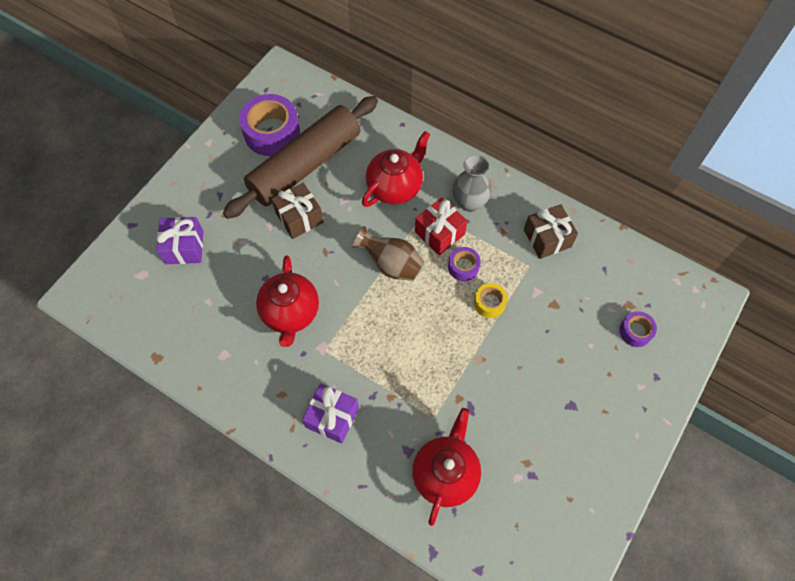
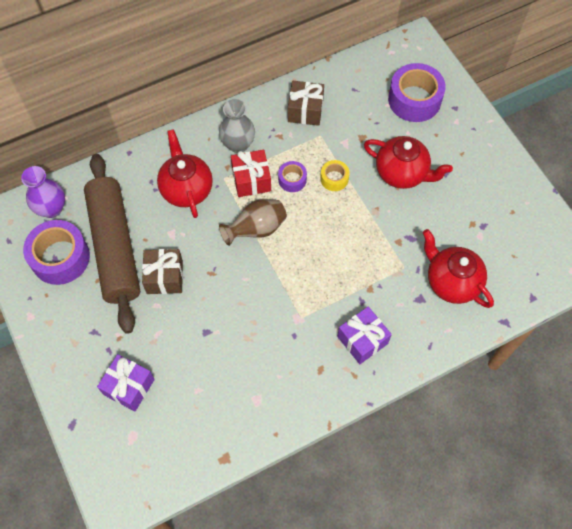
camera: 60 degrees left, 0 degrees up
(291, 313) = (252, 328): red teapot -> red teapot (402, 173)
(312, 101) = (52, 208): none -> purple vase
(635, 331) = (414, 100): purple tape -> purple tape, size x1.96

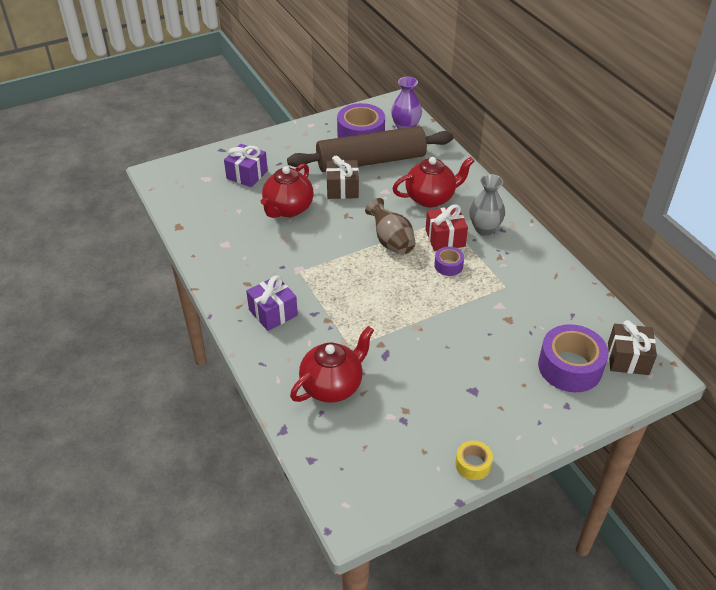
camera: 90 degrees right, 20 degrees down
(305, 110) = (535, 275): brown gift -> brown gift (628, 358)
(334, 179) = (453, 296): yellow tape -> yellow tape (473, 464)
(402, 173) = (466, 351): red teapot -> red teapot (288, 209)

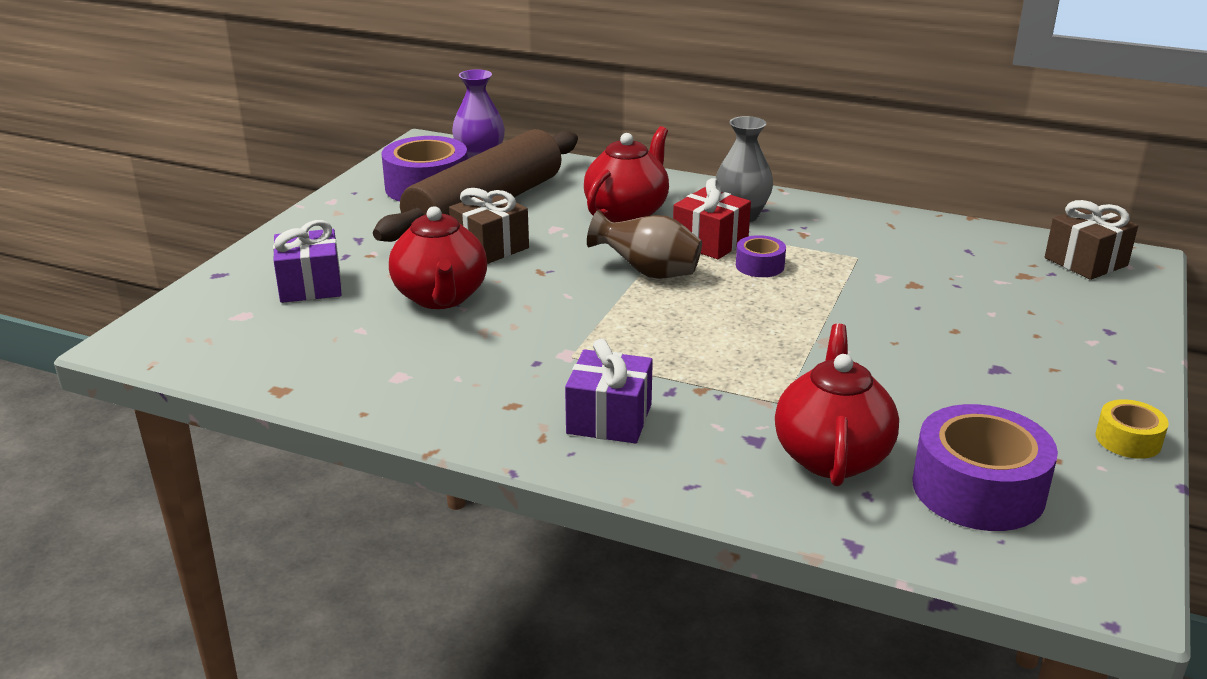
camera: 40 degrees left, 15 degrees down
(570, 367) = (1049, 296): purple tape -> purple tape (978, 489)

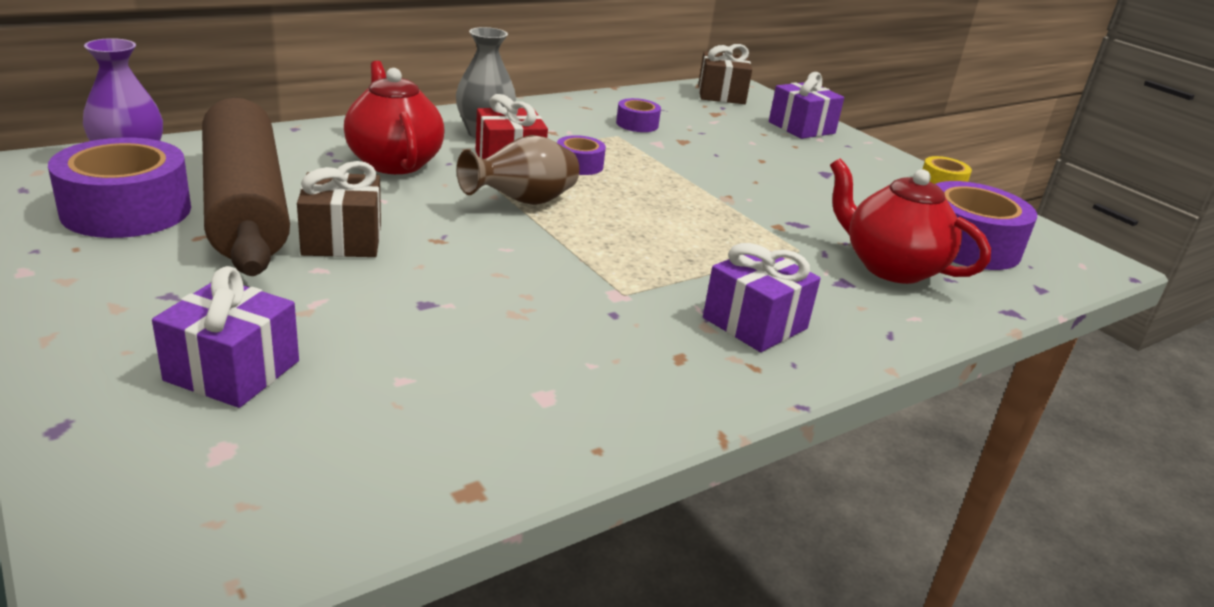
camera: 60 degrees left, 0 degrees up
(441, 297) = (407, 306): red teapot -> none
(903, 255) = (637, 124): none -> purple tape
(1099, 324) = (801, 128): none -> purple gift

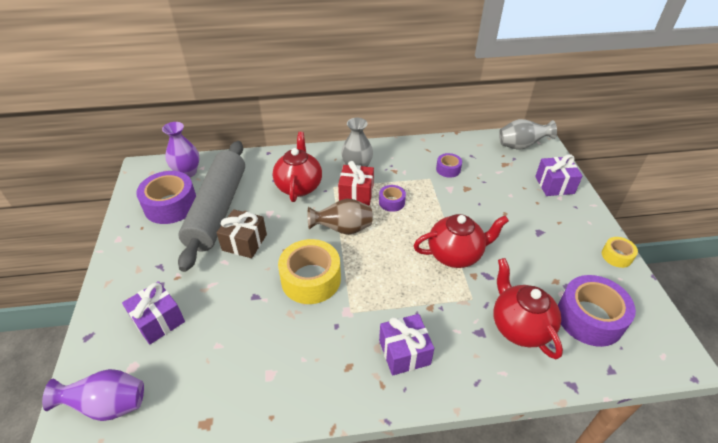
camera: 30 degrees right, 15 degrees up
(207, 521) = (108, 405): none -> purple vase
(246, 205) = (218, 210): brown rolling pin -> grey rolling pin
(517, 267) = (311, 279): none -> yellow tape
(721, 95) = (521, 146): brown gift -> grey vase
(732, 208) = (455, 254): none -> red teapot

